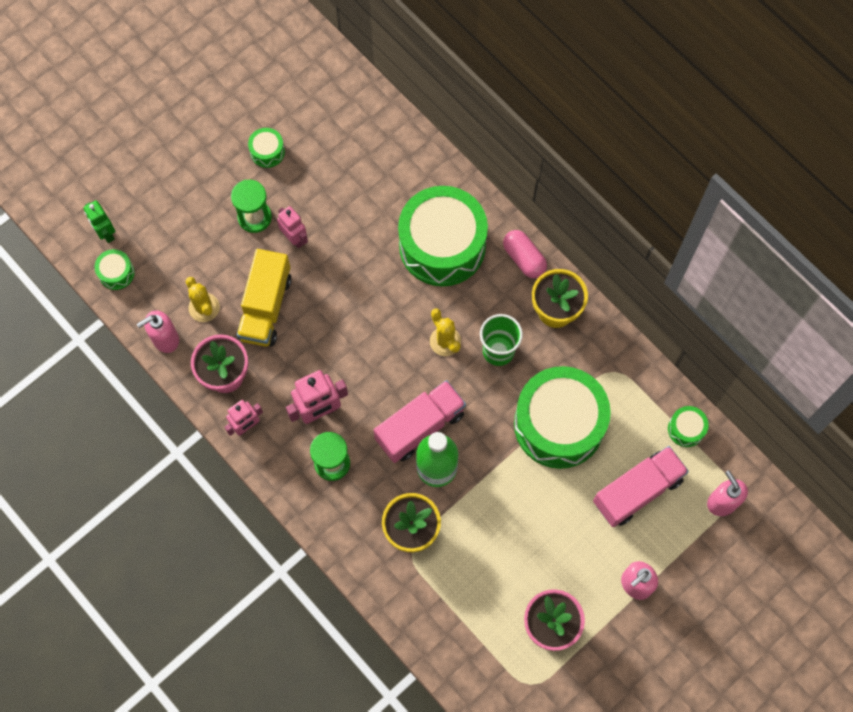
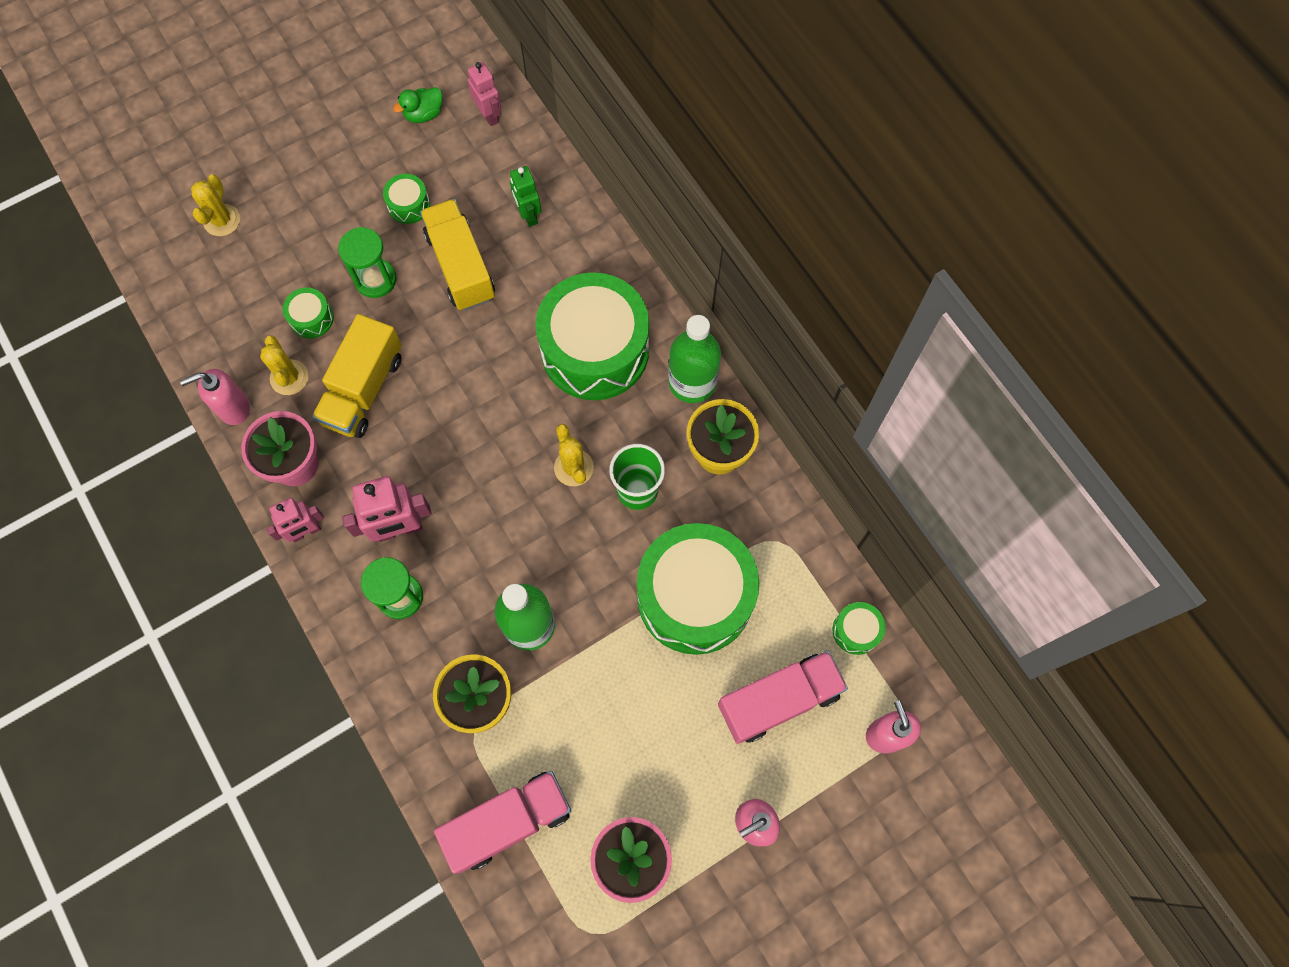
camera: 10 degrees right, 0 degrees up
(106, 233) = (195, 270): green robot -> green robot (528, 215)
(116, 273) = (195, 319): green drum -> green drum (311, 318)
(118, 189) = (222, 220): none -> yellow cactus
(262, 74) = (424, 114): none -> green duck
(294, 238) = (417, 312): pink robot -> pink robot (489, 115)
(321, 195) = (461, 266): none -> yellow truck
(420, 427) = (520, 569): pink truck -> pink truck (508, 822)
(524, 258) = (692, 382): pink capsule -> green bottle

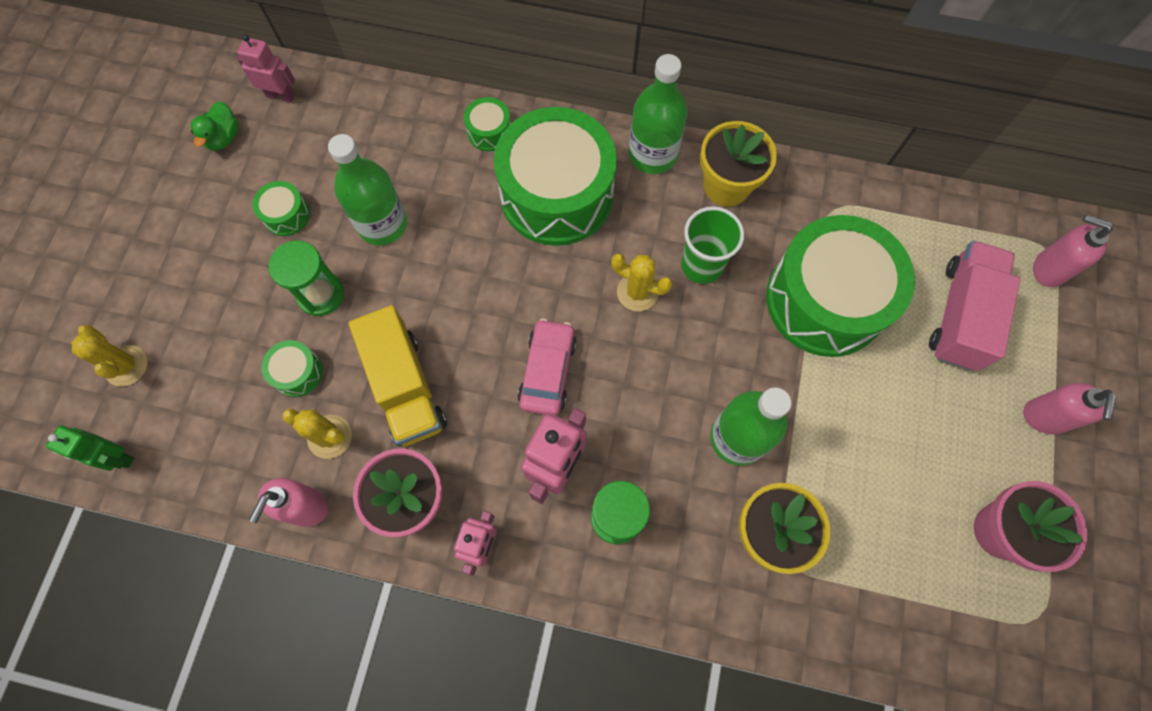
camera: 45 degrees left, 0 degrees up
(459, 464) = (548, 371): none -> pink car
(461, 266) = (382, 224): yellow truck -> green bottle
(508, 822) = (890, 601): pink truck -> none
(528, 215) = (395, 142): green robot -> green robot (118, 457)
(856, 630) = (951, 219): green drum -> green drum (489, 132)

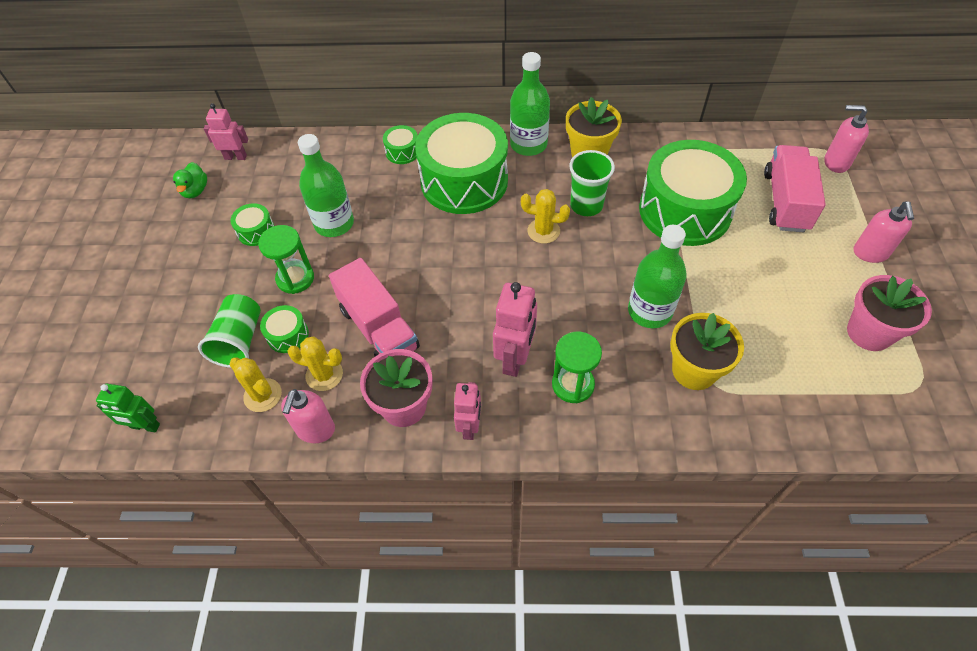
camera: 10 degrees left, 15 degrees down
(126, 366) = (141, 358): yellow cactus -> yellow cactus (263, 395)
(241, 368) = (239, 341): none -> green cup
(405, 387) = (378, 328): yellow truck -> pink truck
(548, 371) = (489, 295): pink car -> none

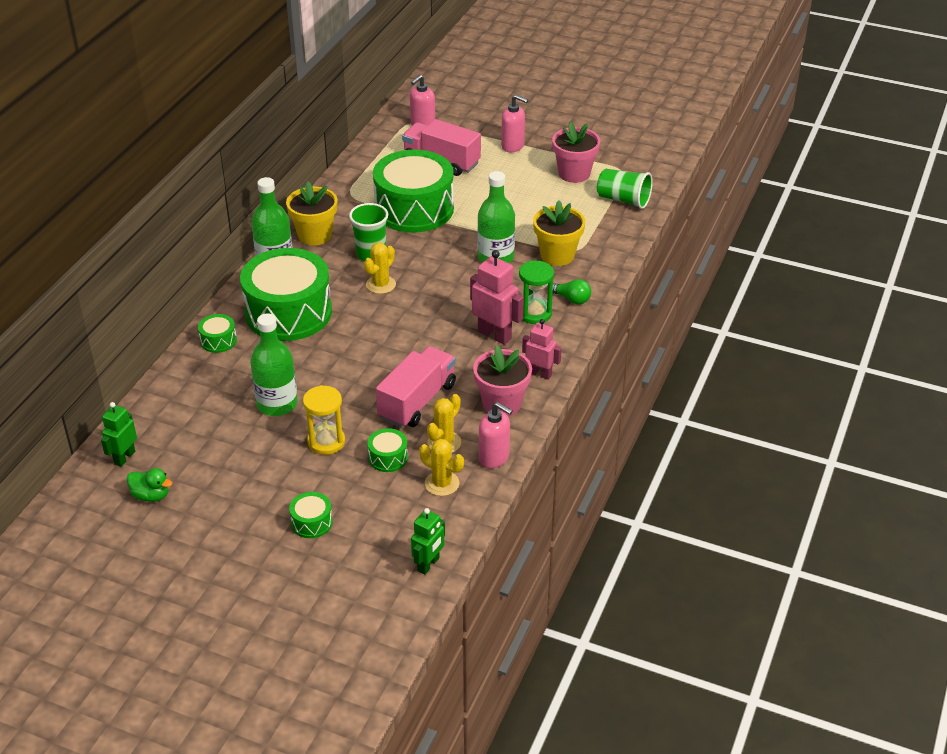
camera: 70 degrees left, 15 degrees down
(235, 157) = (124, 457): pink robot -> green robot
(239, 341) = (374, 490): green cup -> green cup (623, 200)
(256, 231) = (246, 458): green drum -> green drum (311, 522)
(263, 395) = (442, 483): yellow cactus -> yellow cactus turned 60 degrees clockwise
(295, 278) = (326, 442): green hourglass -> yellow hourglass
(378, 328) = (417, 401): pink truck -> pink truck turned 45 degrees counterclockwise
(620, 414) = (571, 299): none -> green light bulb

